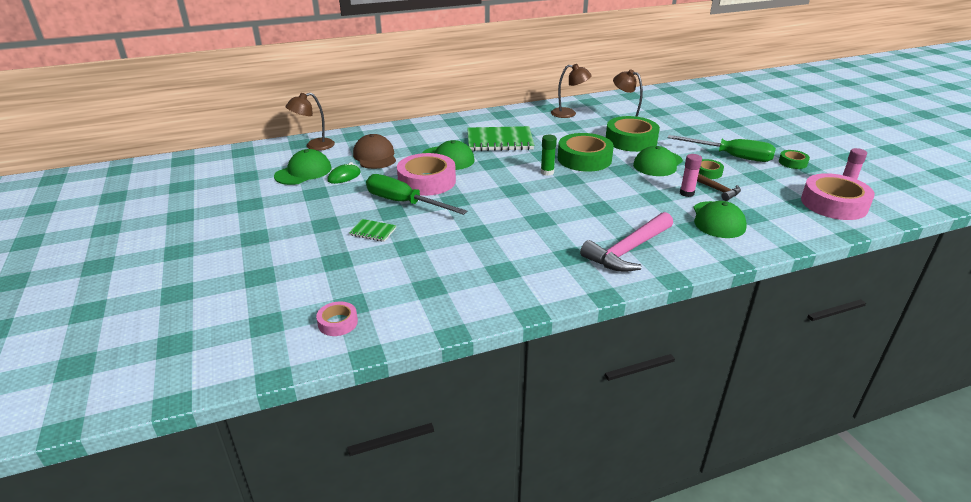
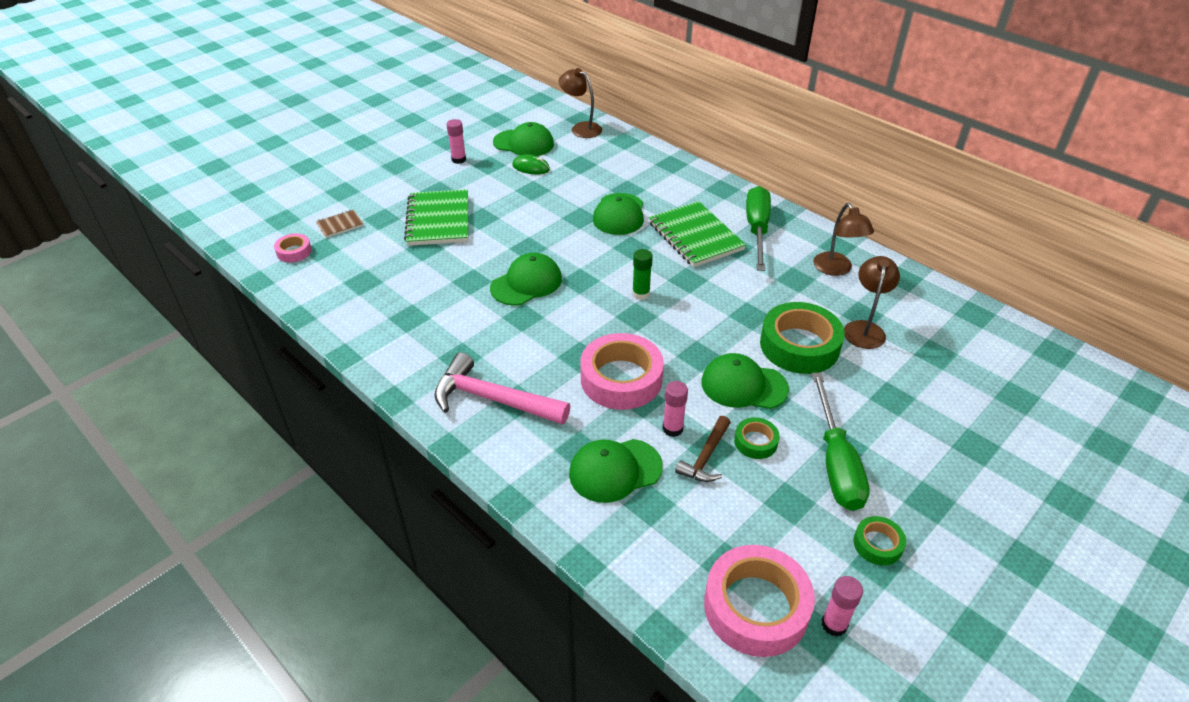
camera: 65 degrees right, 10 degrees up
(288, 205) = (458, 160): none -> pink glue stick
(321, 286) = (340, 225): none -> brown notebook
(373, 231) = (438, 220): green notebook -> green notebook, size x2.11
(375, 156) = (587, 169): brown cap -> none
(404, 203) = (502, 219): green screwdriver -> green screwdriver (757, 229)
(427, 181) = (556, 218): pink tape -> pink tape (621, 379)
(500, 210) = (526, 283): none -> green cap
(584, 159) = (702, 315): green tape -> none

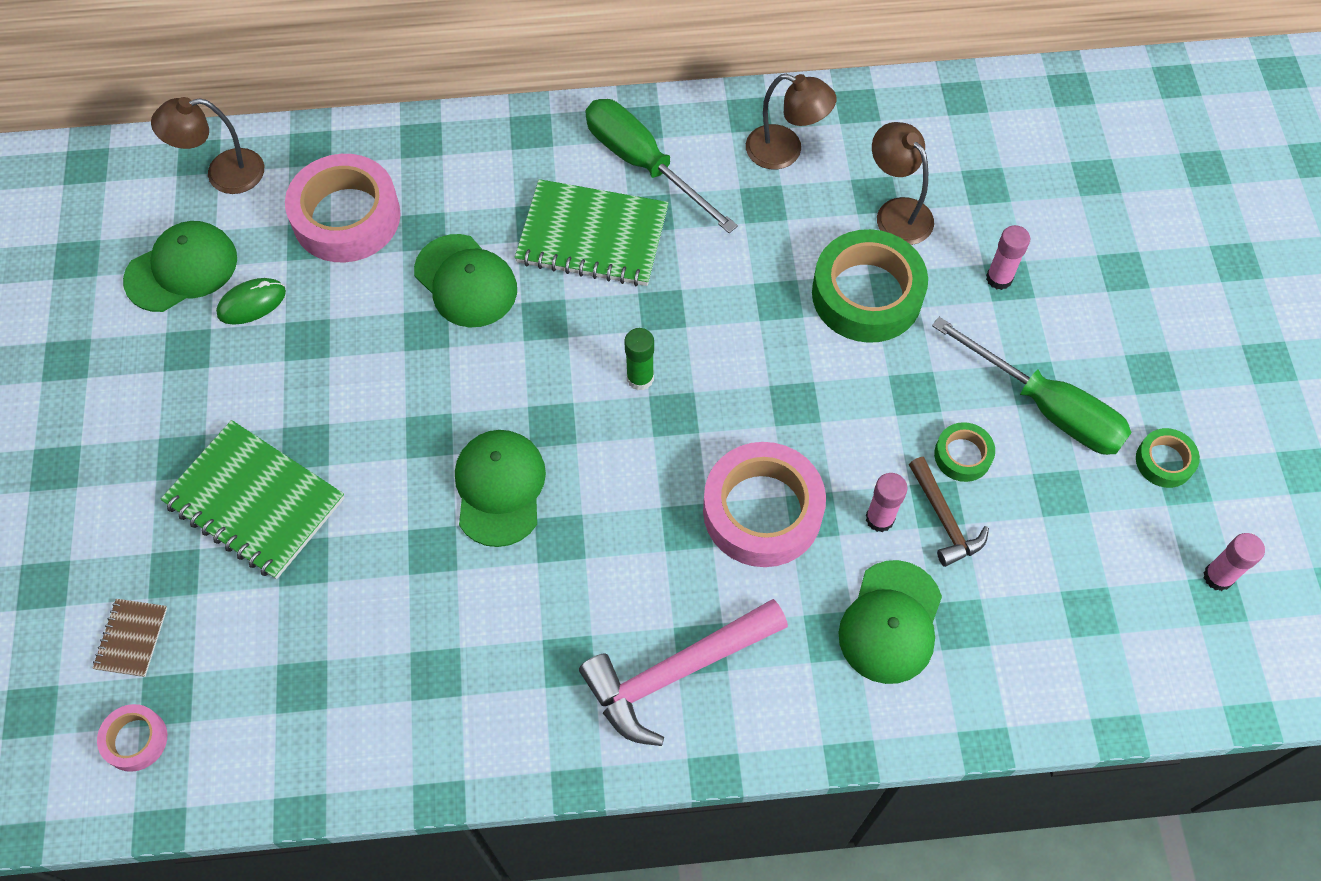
camera: 50 degrees left, 20 degrees up
(458, 160) = (131, 378): pink glue stick -> pink glue stick (999, 278)
(743, 385) = (877, 398): green cap -> none
(756, 607) = (1153, 627): pink tape -> pink tape (346, 217)

